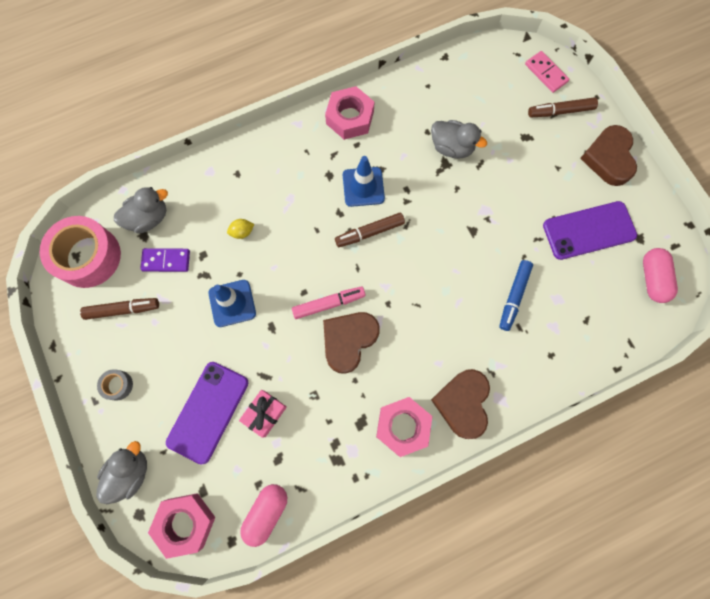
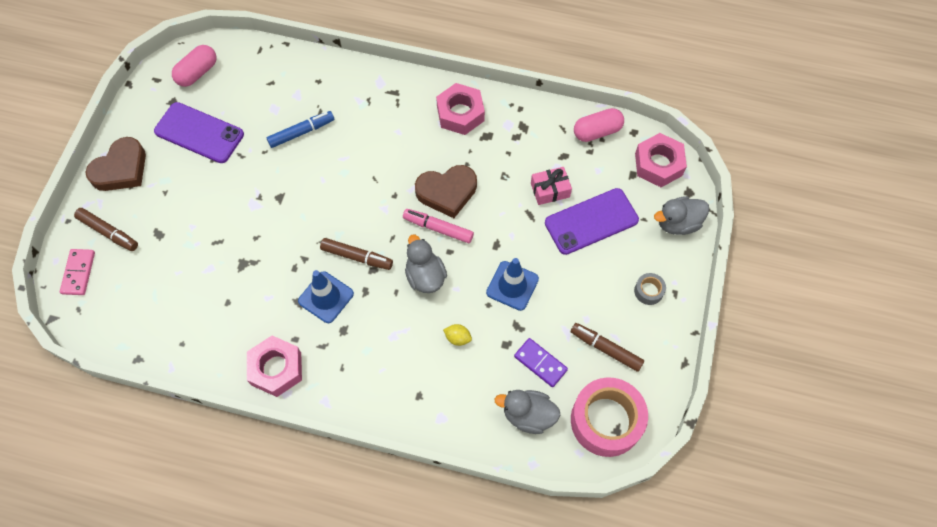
camera: 140 degrees left, 10 degrees down
(452, 147) = (223, 272): grey duck -> grey duck (425, 276)
(463, 403) = (407, 97): brown heart -> none

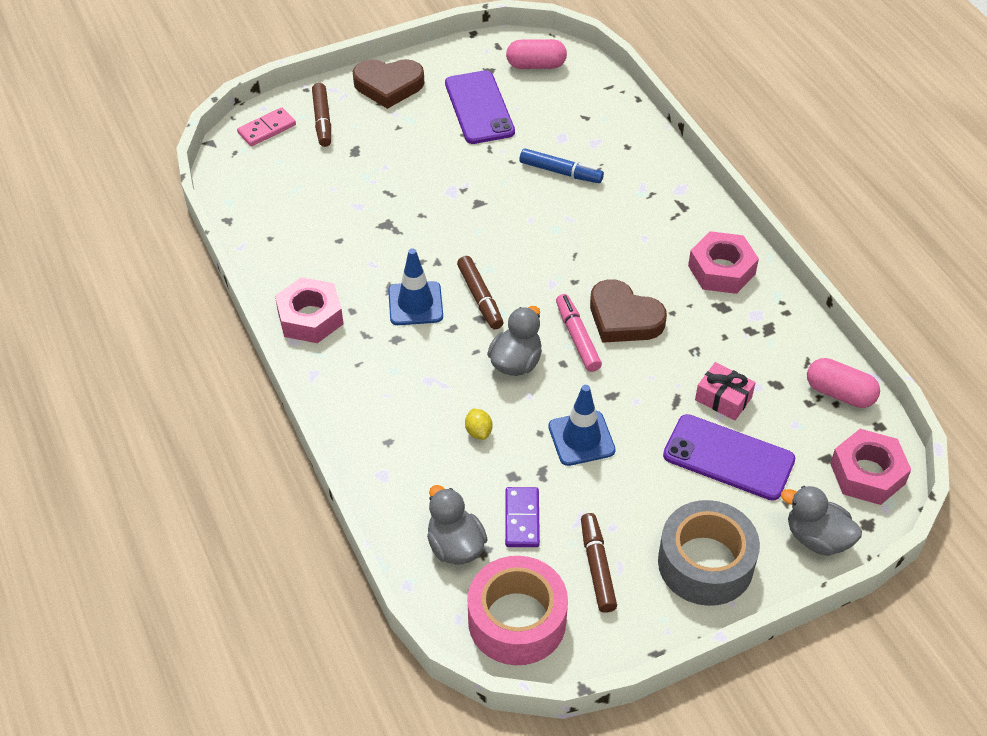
camera: 50 degrees right, 15 degrees down
(648, 291) = (705, 563): grey tape -> grey tape, size x2.31

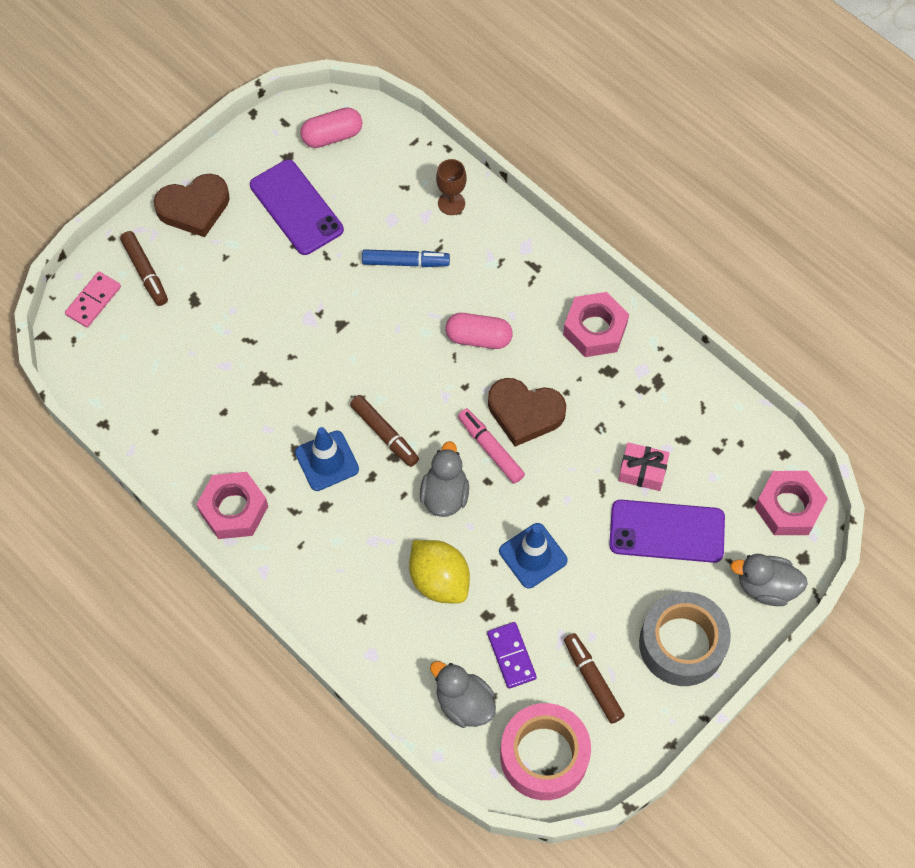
camera: 20 degrees left, 15 degrees up
(478, 432) = (439, 580): yellow lemon -> yellow lemon, size x2.17
(623, 139) = (451, 203): none -> brown goblet
(839, 393) = (740, 431): pink capsule -> pink capsule (478, 338)

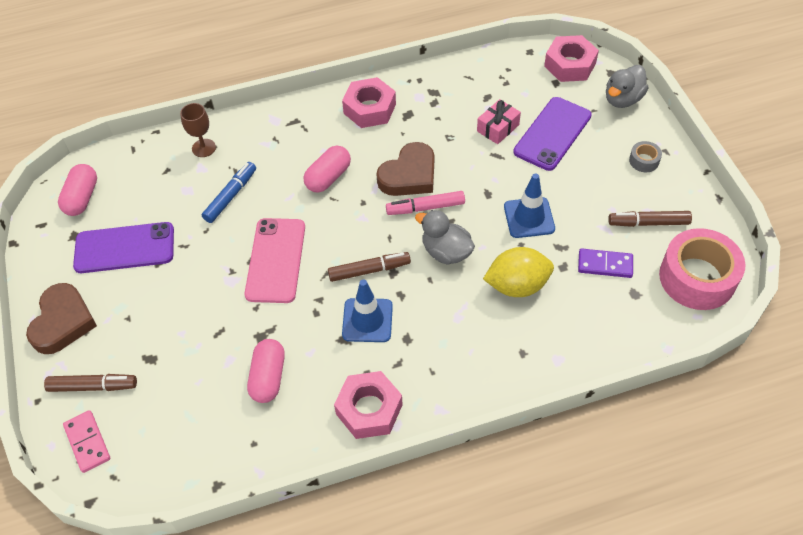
camera: 60 degrees left, 10 degrees down
(224, 407) = (268, 377): none -> pink capsule
(352, 344) = (276, 260): none -> pink phone
(464, 703) = (630, 312): grey duck -> none
(682, 644) = (644, 161): grey tape -> grey tape, size x0.43

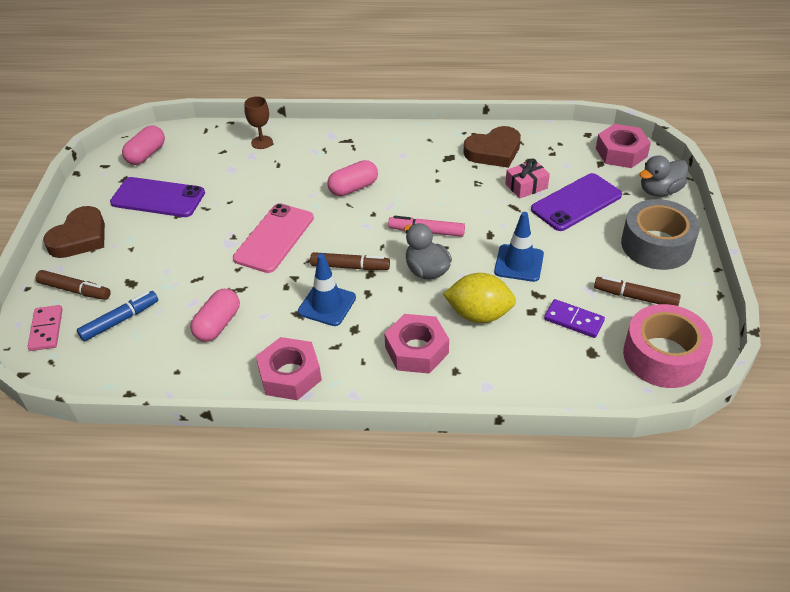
camera: 20 degrees right, 10 degrees down
(231, 196) = (264, 182): blue marker -> blue marker (120, 320)
(369, 109) = (417, 145): pink nut -> pink nut (416, 350)
(409, 175) = (425, 203): brown heart -> brown heart (493, 151)
(644, 161) = (656, 245): grey tape -> grey tape, size x2.31

